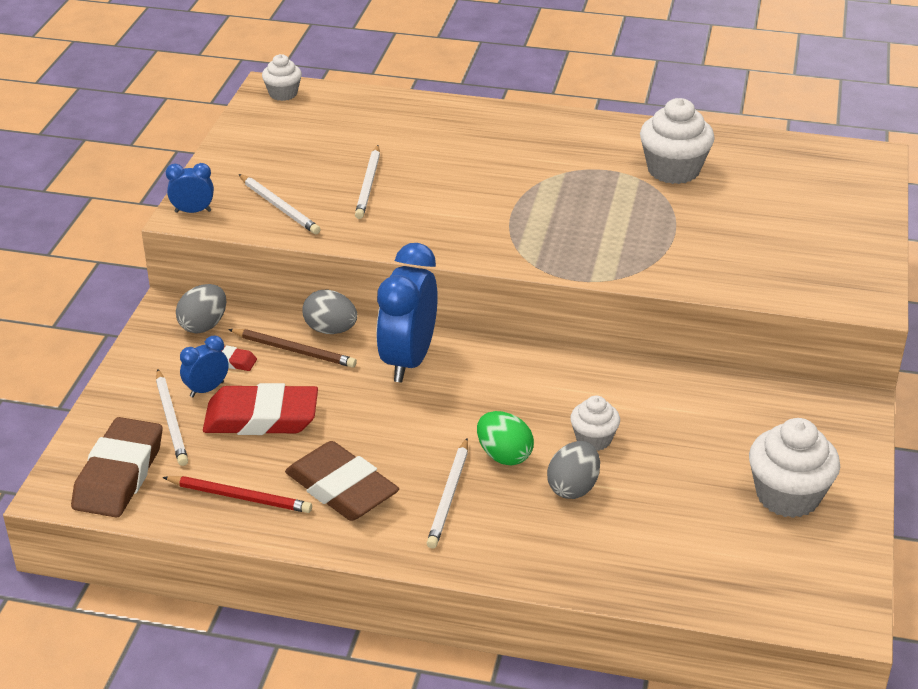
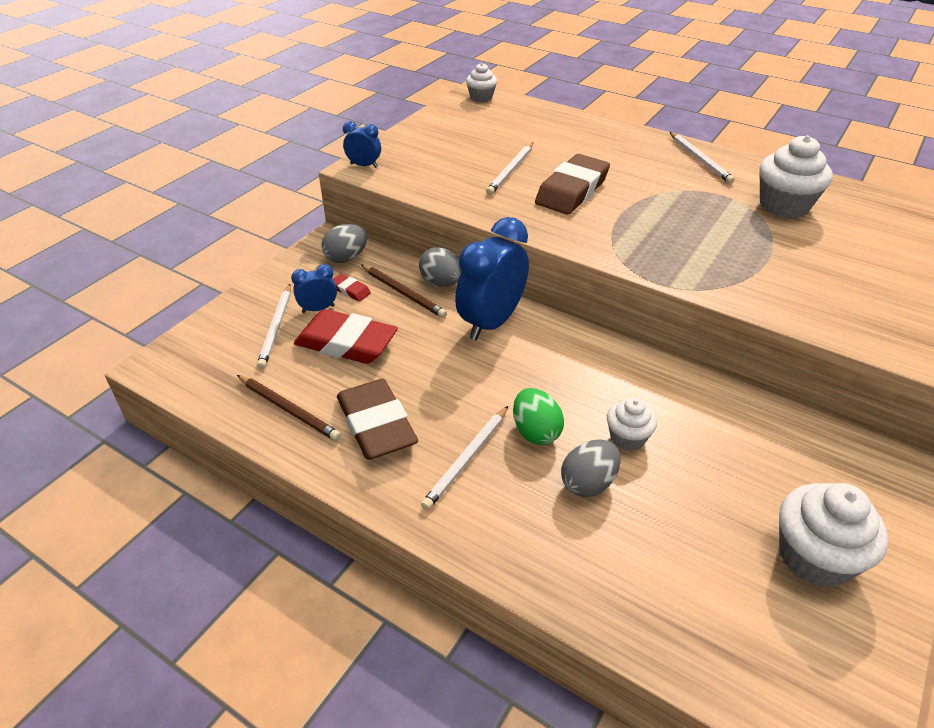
camera: 20 degrees right, 5 degrees up
(119, 474) = (209, 363): brown eraser -> brown eraser (572, 190)
(240, 497) = (289, 409): red pencil -> brown pencil
(279, 207) = (431, 174): white pencil -> white pencil (700, 159)

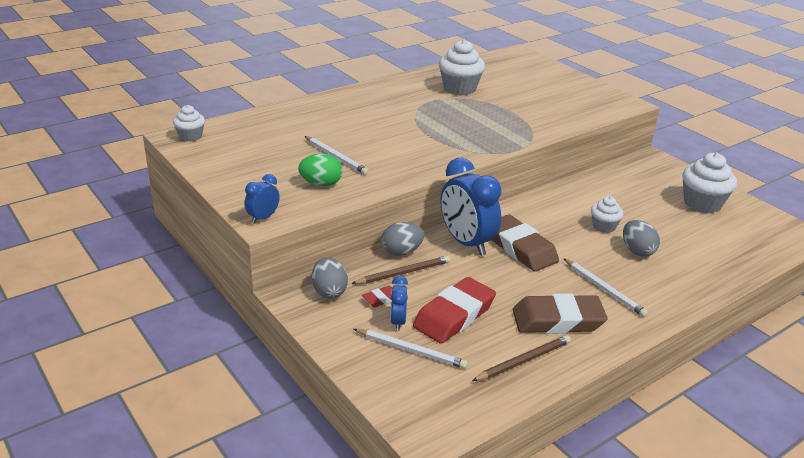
camera: 70 degrees left, 10 degrees down
(535, 432) = (587, 256): green egg -> green egg (321, 184)
(572, 190) = (386, 143): brown eraser -> brown eraser (520, 248)
(700, 159) = (382, 92): white pencil -> none

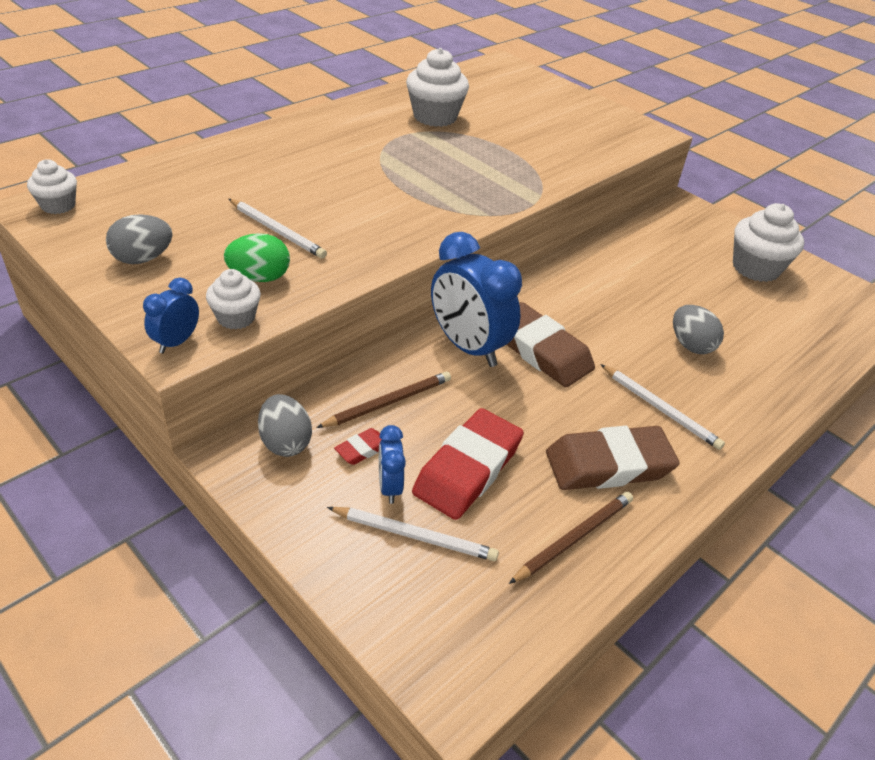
camera: 10 degrees left, 10 degrees up
(401, 252) = (381, 368): grey egg -> grey egg (143, 258)
(604, 226) = (642, 310): white cupcake -> white cupcake (236, 318)

